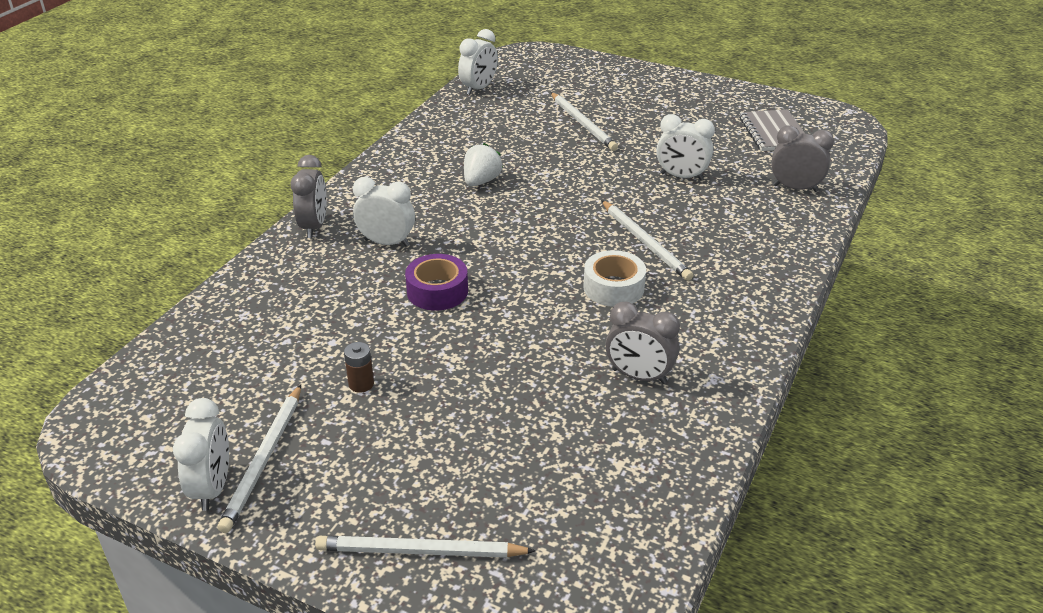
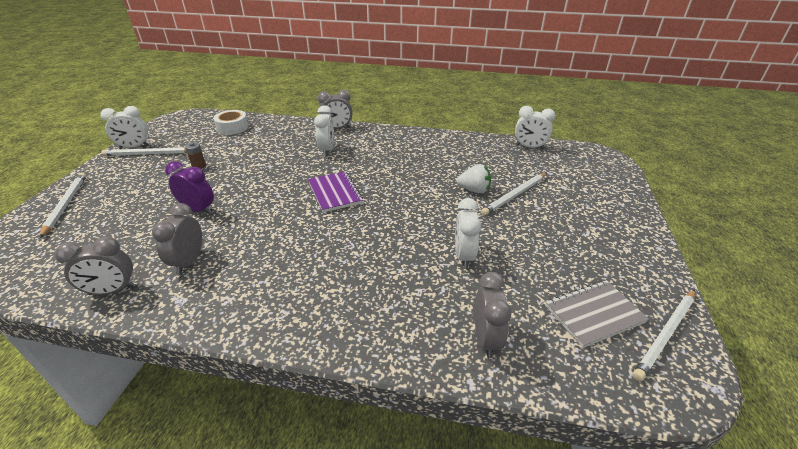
camera: 75 degrees right, 0 degrees up
(437, 291) = (281, 173): purple tape -> none
(481, 181) = (407, 167): white strawberry -> white strawberry (474, 190)
(511, 375) = (198, 210): none -> purple clock
(520, 246) = (335, 193): none -> purple notebook
(613, 287) = (292, 238): white tape -> white tape (232, 127)
(645, 242) = (354, 246): white pencil -> white pencil (665, 334)
(684, 443) = (112, 291): none -> grey clock

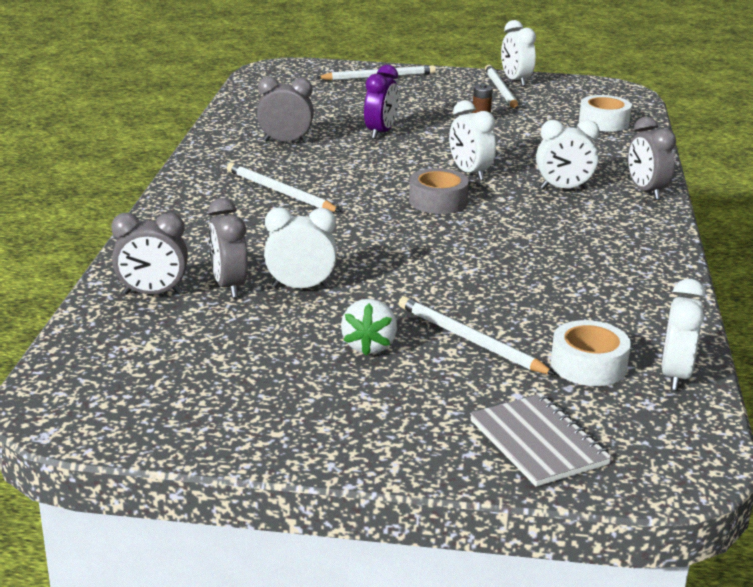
camera: 85 degrees right, 10 degrees down
(112, 291) = (243, 120): grey clock -> grey clock (228, 286)
(293, 178) = (469, 173): none -> white clock
(335, 193) = (438, 201): purple notebook -> grey tape
(474, 190) = (477, 304): white strawberry -> white strawberry (369, 346)
(528, 165) = (588, 365): none -> white tape
(594, 314) = (180, 370): grey notebook -> grey notebook (538, 442)
(665, 334) = (136, 419): white pencil -> white pencil (280, 192)

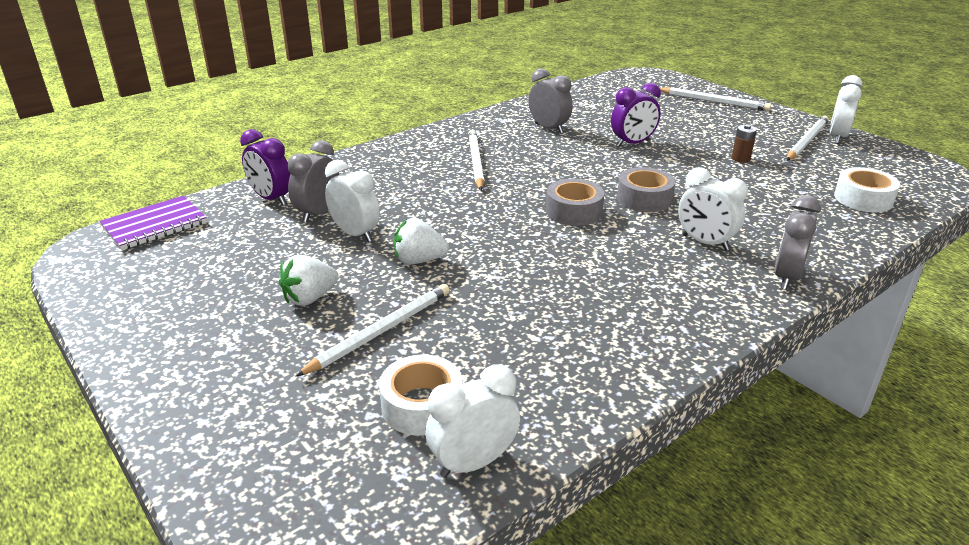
camera: 45 degrees right, 5 degrees up
(81, 364) = (155, 225): none -> purple notebook
(152, 293) = (271, 199): grey clock -> purple clock
(396, 283) = (419, 260): none -> white strawberry
(469, 173) = (644, 199): white clock -> grey tape
(470, 340) = (380, 332): white pencil -> white pencil turned 45 degrees clockwise
(538, 442) = (257, 446): grey notebook -> none

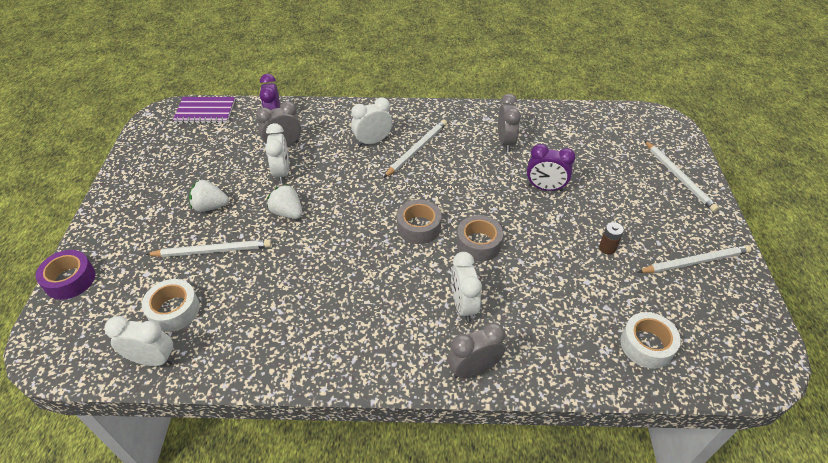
camera: 40 degrees right, 15 degrees up
(208, 465) = (70, 280): none -> purple tape
(837, 137) = (732, 273): white clock -> white clock (372, 141)

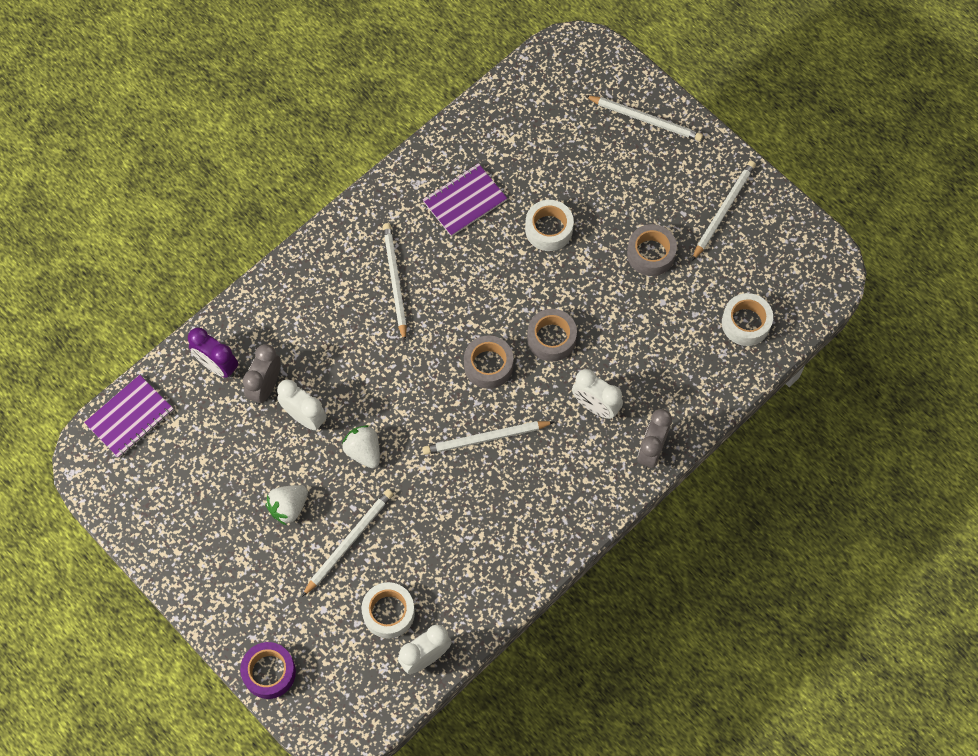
camera: 45 degrees left, 20 degrees up
(287, 213) = (363, 451): white strawberry -> white strawberry turned 60 degrees clockwise
(366, 264) = (486, 438): none -> white pencil
(372, 141) = (343, 307): white clock -> none
(505, 142) = (464, 201): grey clock -> purple notebook
(545, 188) = (549, 229): purple clock -> white tape
(607, 248) = (650, 254): brown battery -> grey tape

